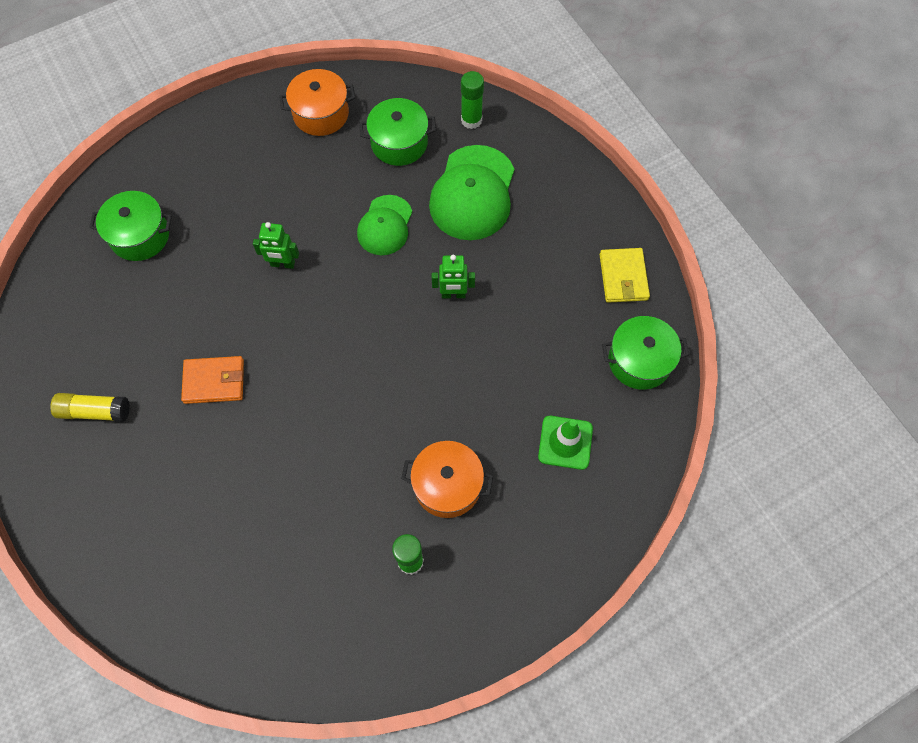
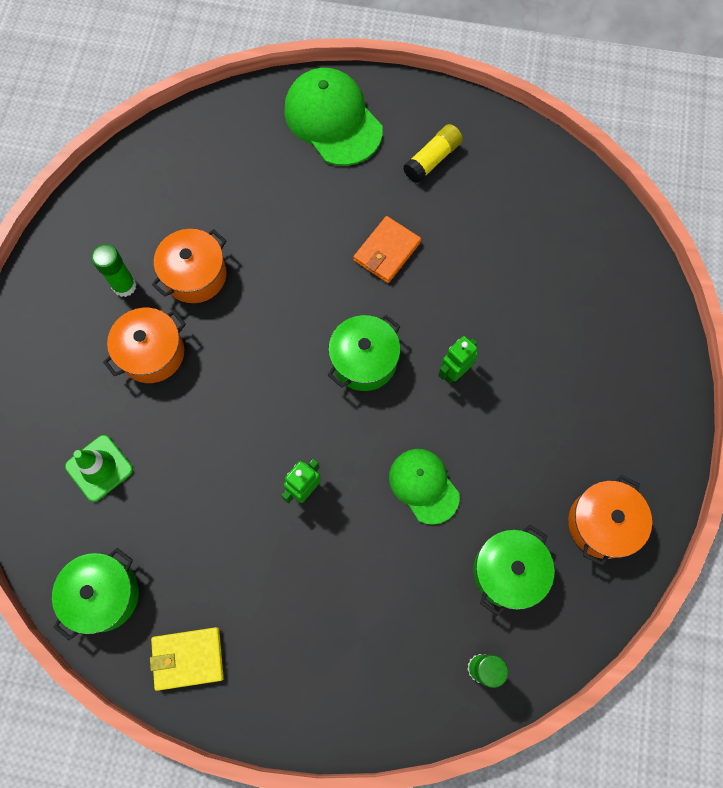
camera: 130 degrees right, 5 degrees up
(140, 236) = (576, 281): green pot -> green pot (364, 361)
(354, 511) = (195, 275): none -> orange pot
(473, 193) = (393, 595): green cap -> green cap (333, 120)
(623, 277) = (188, 658): yellow wallet -> yellow wallet turned 45 degrees counterclockwise

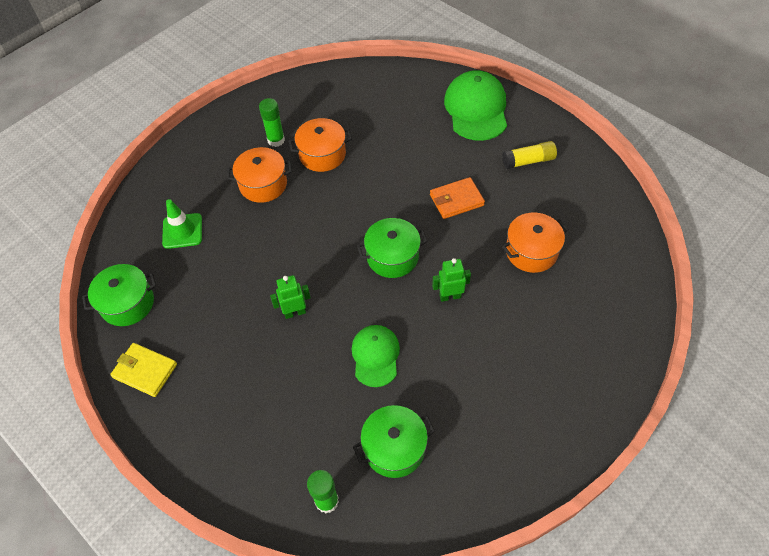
camera: 35 degrees right, 15 degrees down
(602, 524) = (489, 458): orange pot -> orange pot (531, 251)

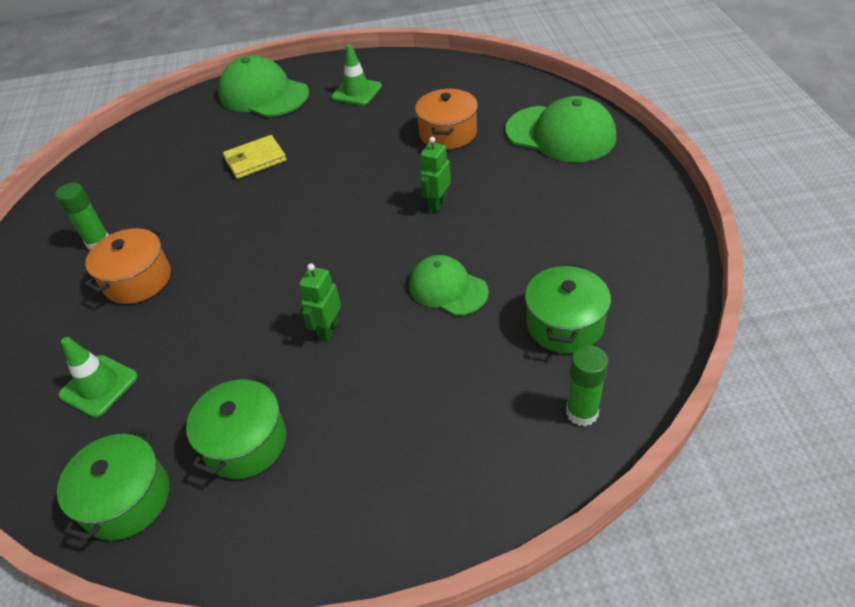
camera: 50 degrees left, 10 degrees down
(145, 371) = (246, 526): yellow wallet -> yellow wallet (255, 160)
(322, 154) = (168, 215): orange pot -> none
(392, 257) = (350, 222): green pot -> green pot (245, 442)
(456, 200) = (341, 151): orange wallet -> none
(528, 161) = (356, 92): yellow glue stick -> green traffic cone
(596, 328) = (560, 134): none -> green cap

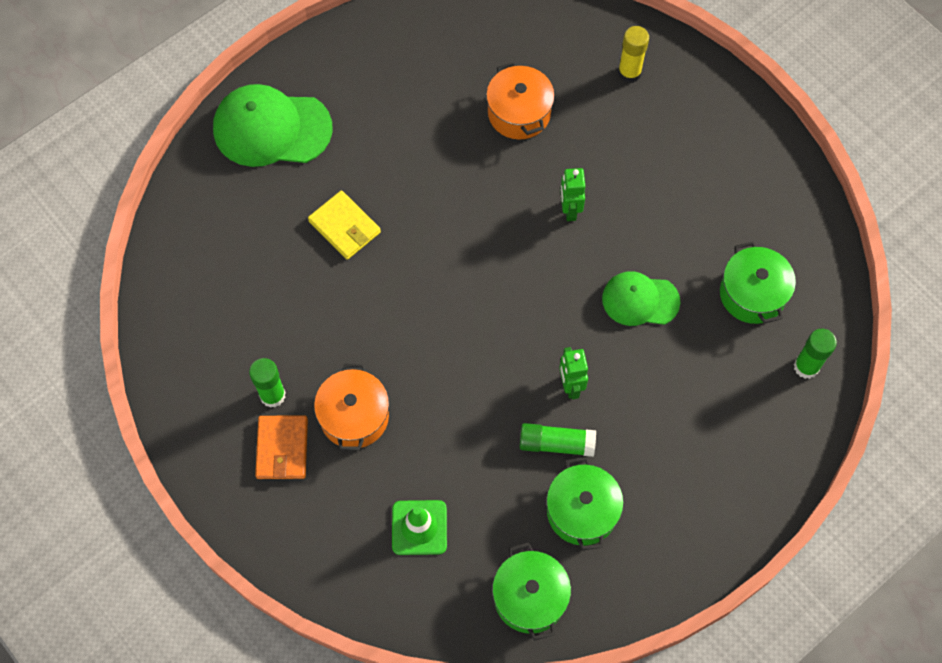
camera: 35 degrees left, 20 degrees up
(66, 280) = (282, 448): none -> orange wallet
(255, 160) = (344, 227): yellow wallet -> yellow wallet turned 75 degrees counterclockwise
(274, 371) = (556, 444): none -> green glue stick
(356, 92) = (378, 86): green traffic cone -> none
(560, 134) = (629, 73): green cap -> yellow glue stick

